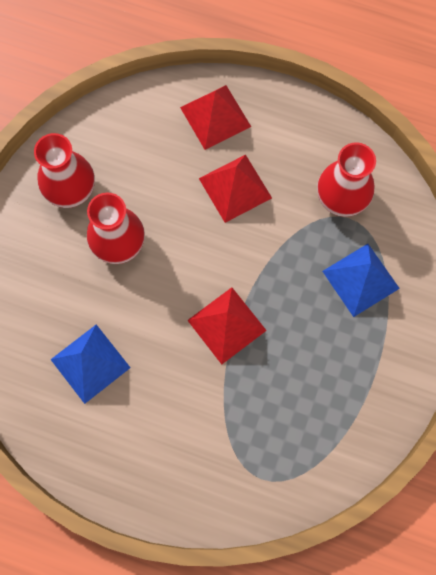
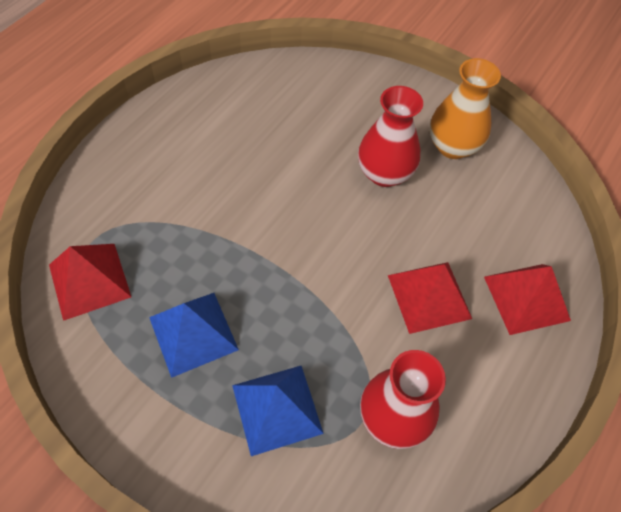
camera: 100 degrees right, 15 degrees down
(71, 189) = (452, 146): red vase -> orange vase
(90, 363) = (267, 128): blue pyramid -> blue pyramid (193, 333)
(226, 325) = (266, 248): red pyramid -> red pyramid (89, 280)

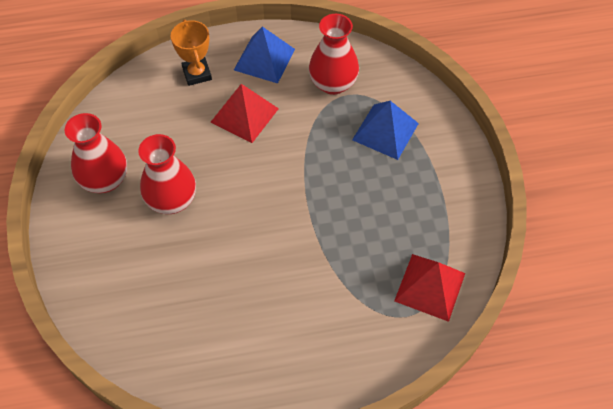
camera: 130 degrees left, 0 degrees up
(193, 333) = (394, 202): blue pyramid -> blue pyramid (264, 59)
(452, 146) = (105, 180): orange vase -> red vase
(526, 298) = (197, 74): red pyramid -> orange trophy

